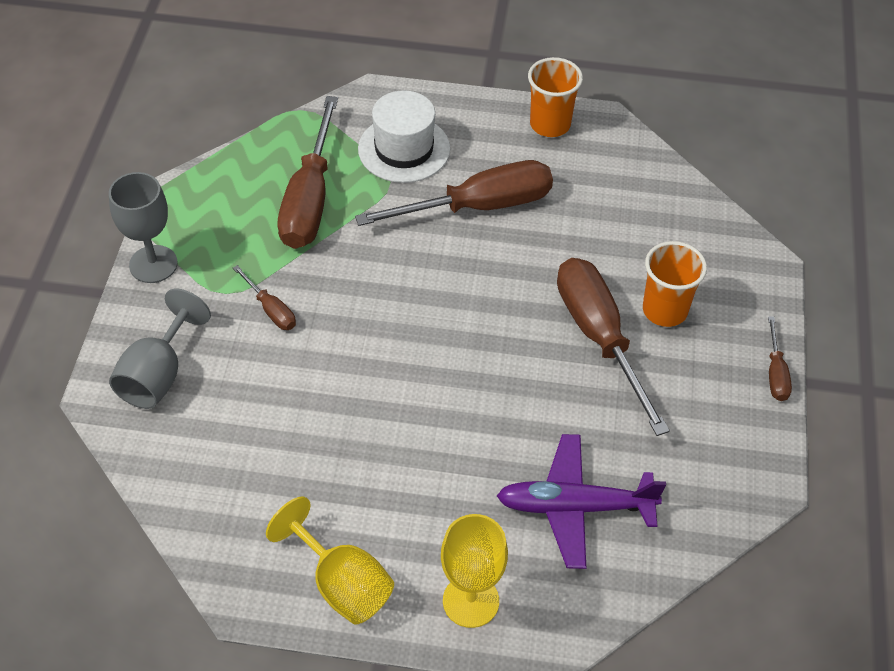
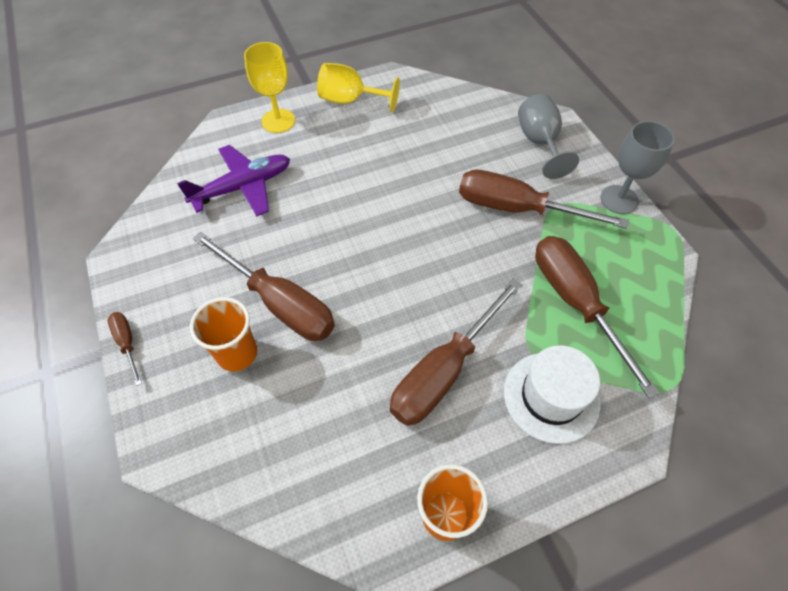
camera: 150 degrees right, 5 degrees up
(271, 309) = (517, 209): brown screwdriver -> brown screwdriver, size x2.19

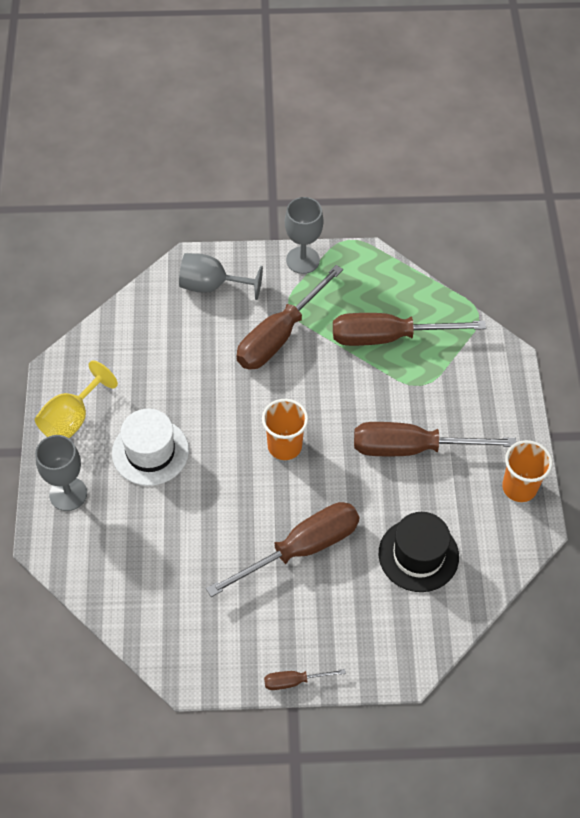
camera: 70 degrees left, 0 degrees up
(237, 353) = (339, 593): orange cup -> orange cup (284, 446)
(243, 187) = (148, 548): purple plane -> none
(278, 121) = (68, 494): yellow goblet -> grey goblet
(308, 420) = (418, 555): none -> black hat
(444, 371) = (412, 448): brown screwdriver -> brown screwdriver turned 120 degrees clockwise
(551, 396) = (458, 388): white hat -> white hat (150, 452)

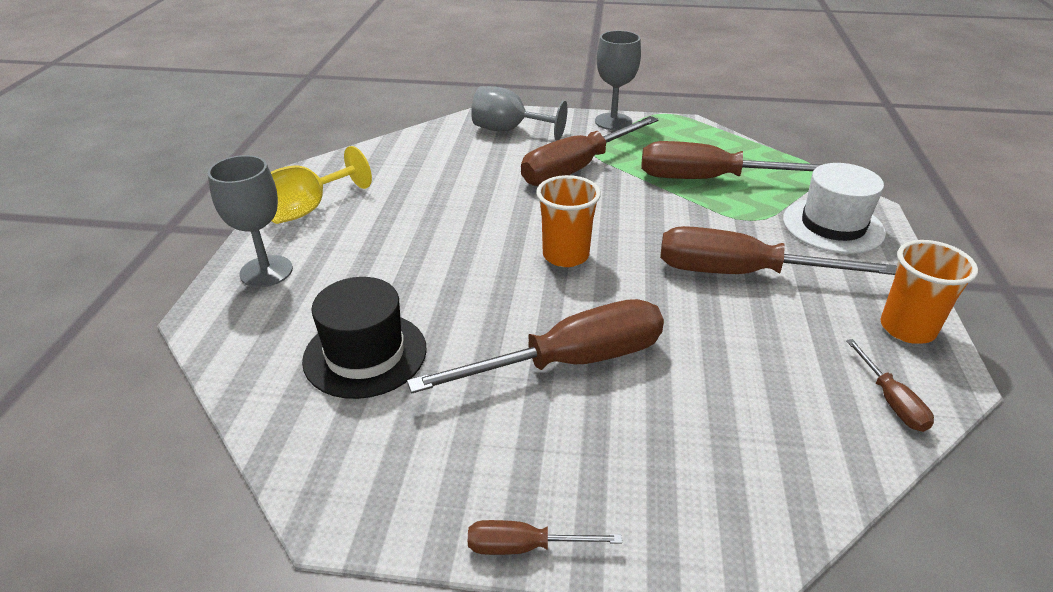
camera: 10 degrees right, 20 degrees down
(150, 452) = (389, 244): white hat -> white hat (833, 226)
(418, 555) = (755, 390): black hat -> black hat (365, 354)
(500, 551) = (891, 401): none -> brown screwdriver

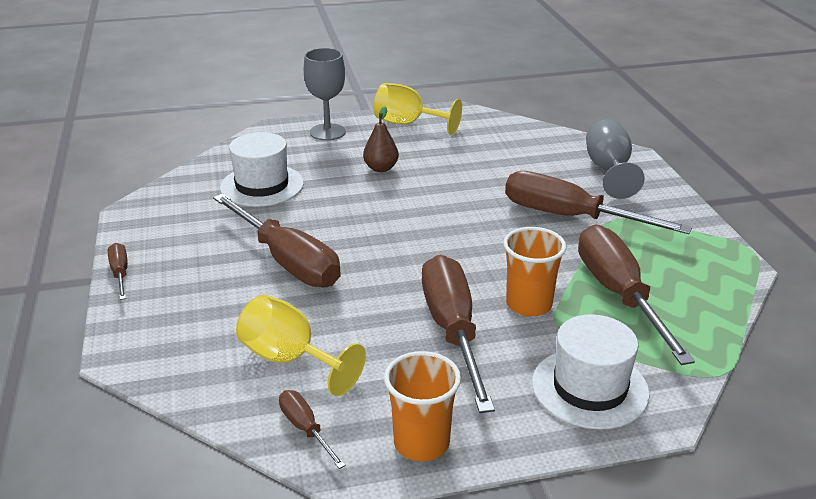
camera: 70 degrees right, 5 degrees down
(365, 354) = (262, 185): black hat -> white hat
(399, 250) = (381, 168): none -> brown pear
(565, 255) = (420, 236): orange cup -> orange cup (529, 304)
(613, 122) = (690, 221): grey goblet -> none
(772, 392) = (290, 359): none -> yellow goblet
(891, 401) = (305, 429): brown screwdriver -> brown screwdriver turned 90 degrees clockwise

